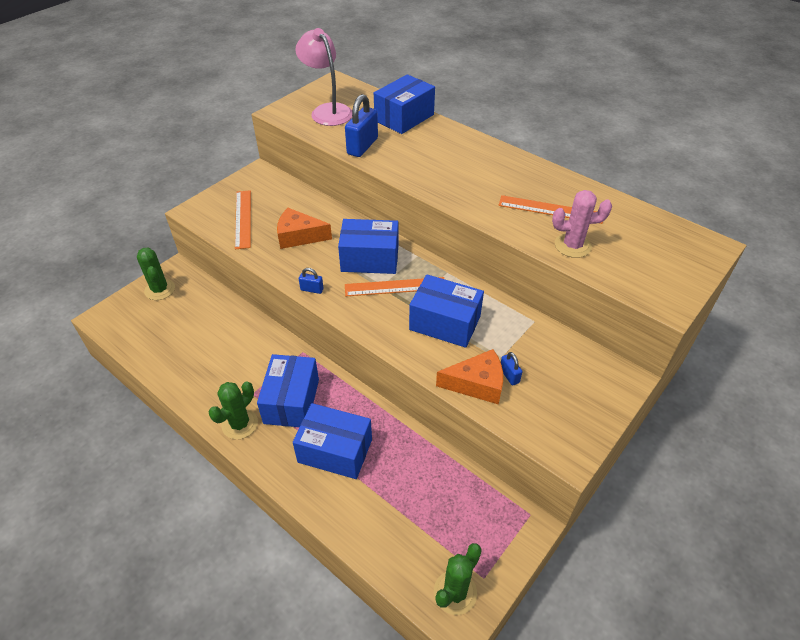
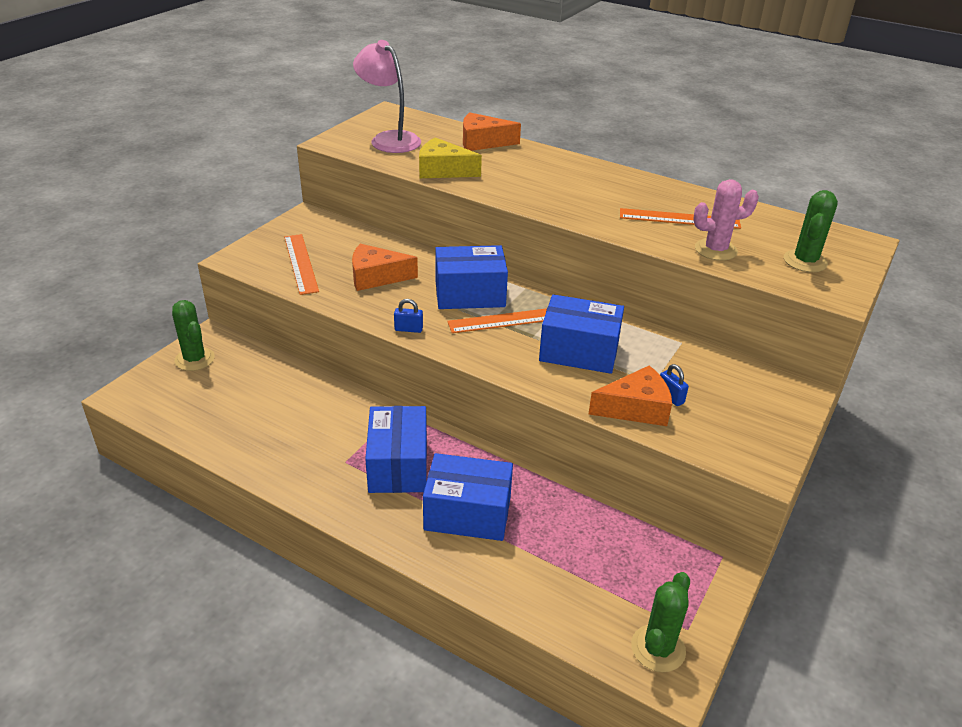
camera: 10 degrees left, 10 degrees down
(240, 424) = (338, 496): green cactus -> green cactus (805, 261)
(362, 146) = (443, 170): blue padlock -> yellow cheese
(404, 118) = (482, 142): blue box -> orange cheese

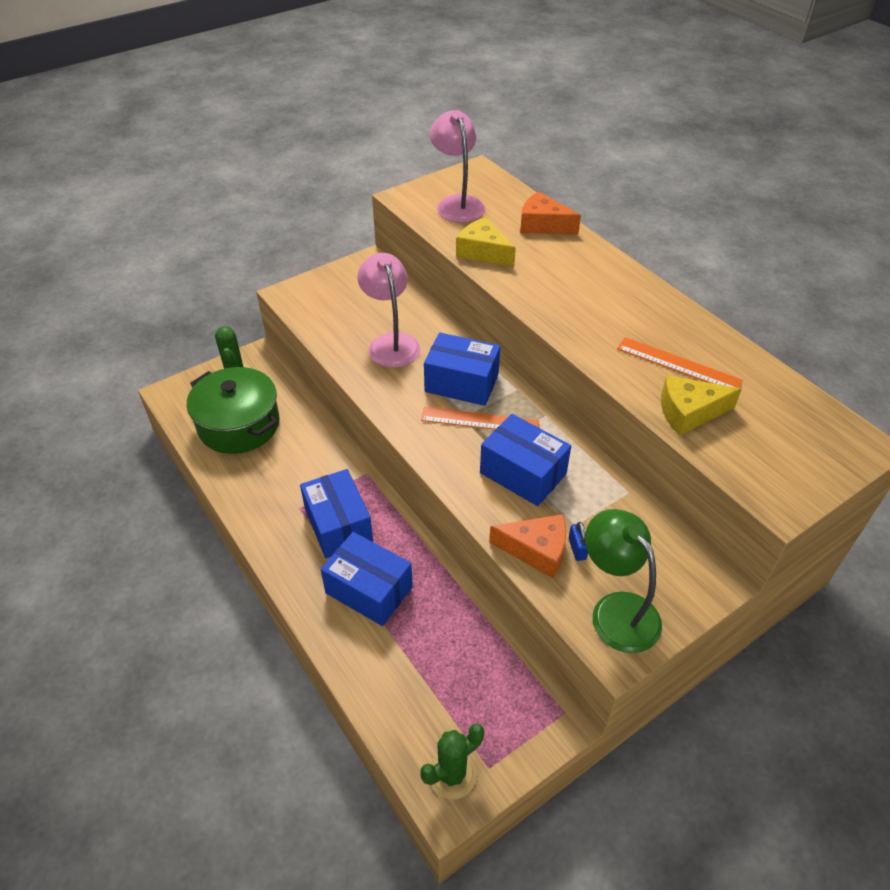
camera: 25 degrees right, 10 degrees up
(228, 404) = (239, 425): none -> green pot
(300, 263) = (336, 312): orange ruler -> none
(376, 277) = (391, 343): orange cheese -> pink lamp
(398, 465) = (338, 525): blue box -> blue box turned 45 degrees counterclockwise
(408, 329) = (386, 406): blue padlock -> none
(715, 250) = (689, 413): pink cactus -> yellow cheese
(739, 434) = (616, 610): none -> green lamp
(805, 261) = (777, 452): green cactus -> none

